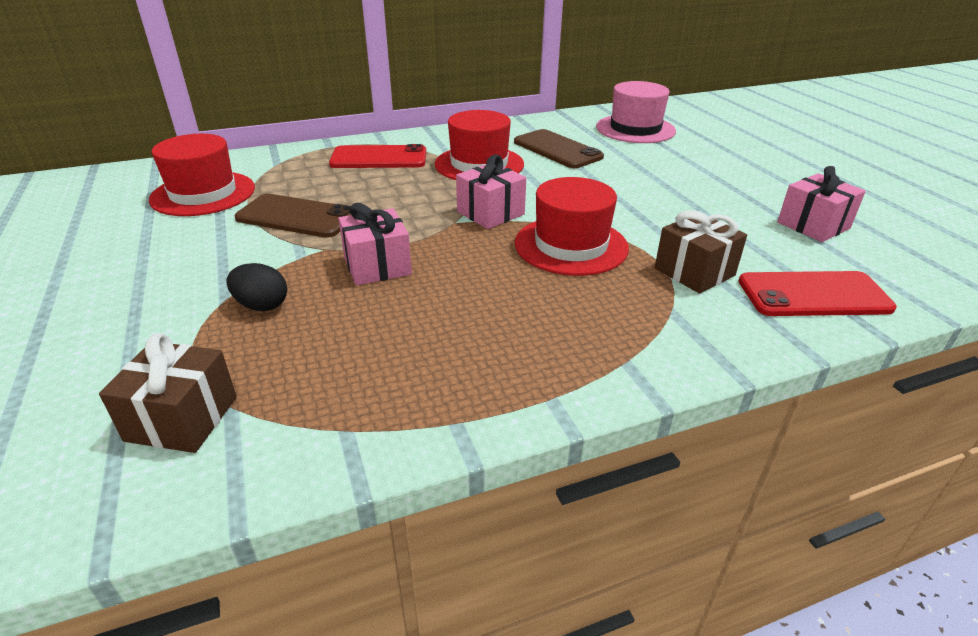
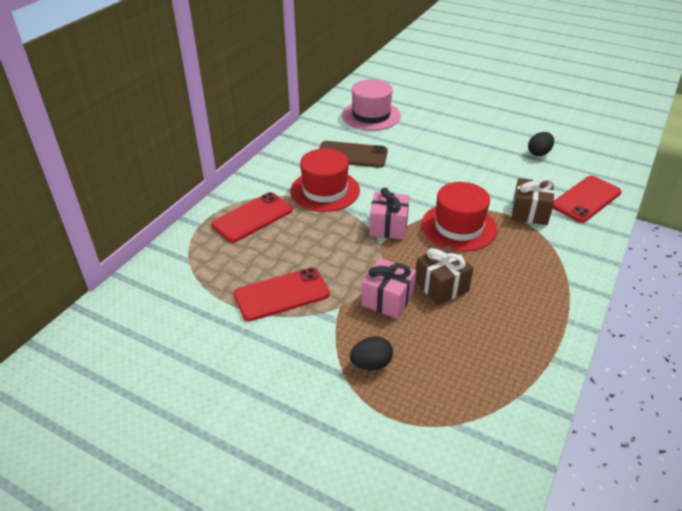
camera: 40 degrees left, 5 degrees up
(182, 418) = (445, 447): brown gift -> brown gift (441, 286)
(203, 194) = (181, 314): red hat -> none
(296, 216) = (281, 294): brown phone -> red phone
(813, 225) = (539, 153): pink gift -> black egg

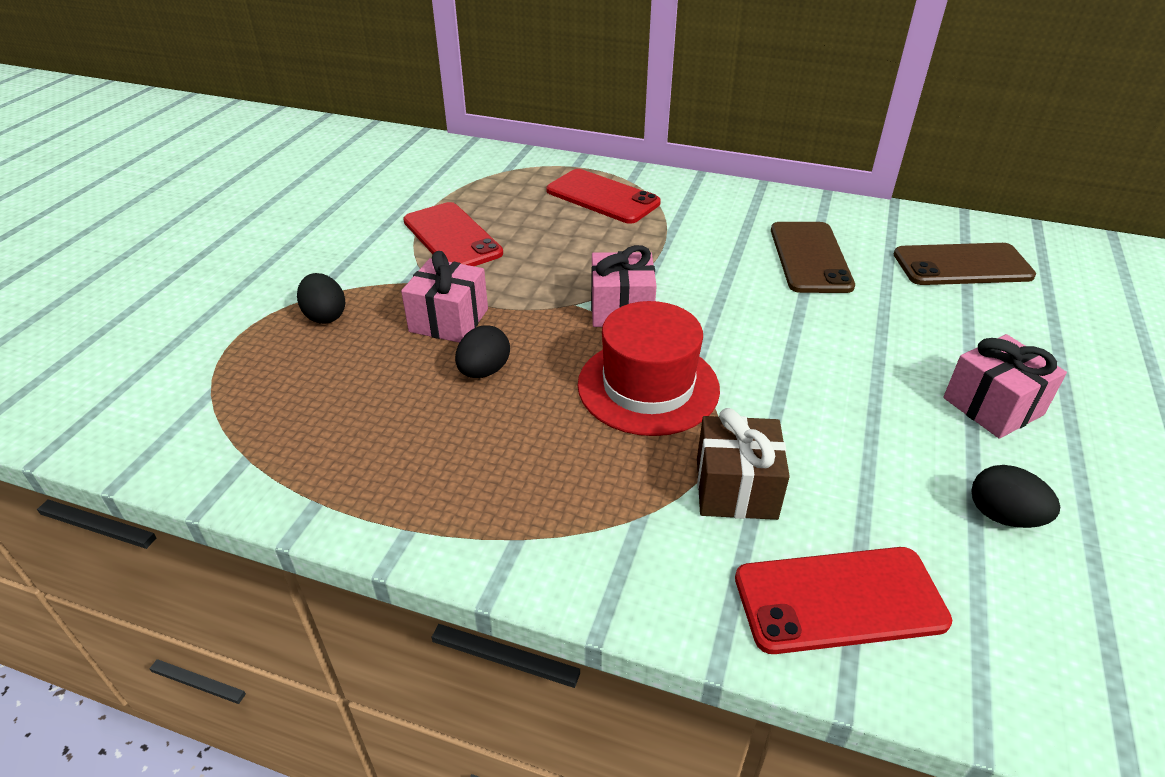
camera: 80 degrees right, 0 degrees up
(325, 191) = (692, 243): red hat -> none
(371, 115) = (962, 265): pink hat -> brown phone
(441, 286) = (484, 371): brown gift -> black egg
(476, 137) = (992, 406): none -> pink gift
(586, 199) = (839, 600): red phone -> red phone turned 45 degrees counterclockwise

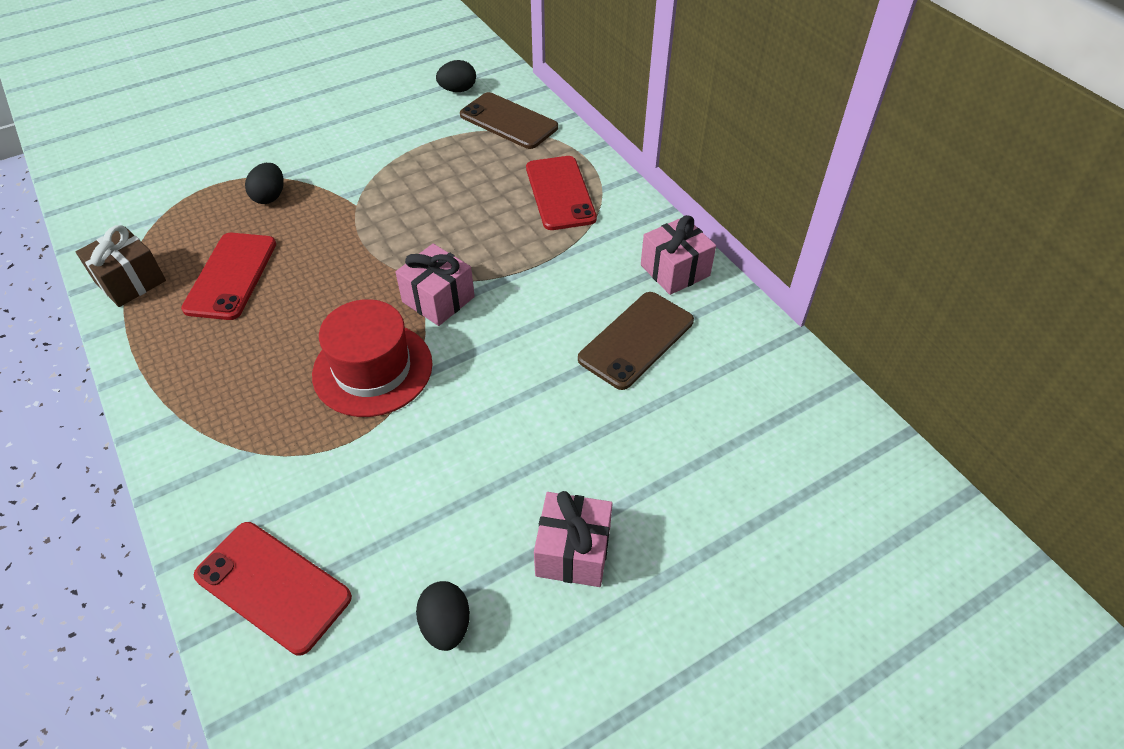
camera: 40 degrees right, 10 degrees up
(449, 320) = (328, 242): pink gift -> pink gift (675, 270)
(452, 237) = (413, 174): red phone -> red phone (231, 276)
(484, 371) = (299, 293): black egg -> black egg (458, 90)
(736, 488) = (321, 475): brown gift -> brown gift (130, 281)
(962, 265) = (755, 427): brown phone -> brown phone (508, 121)

